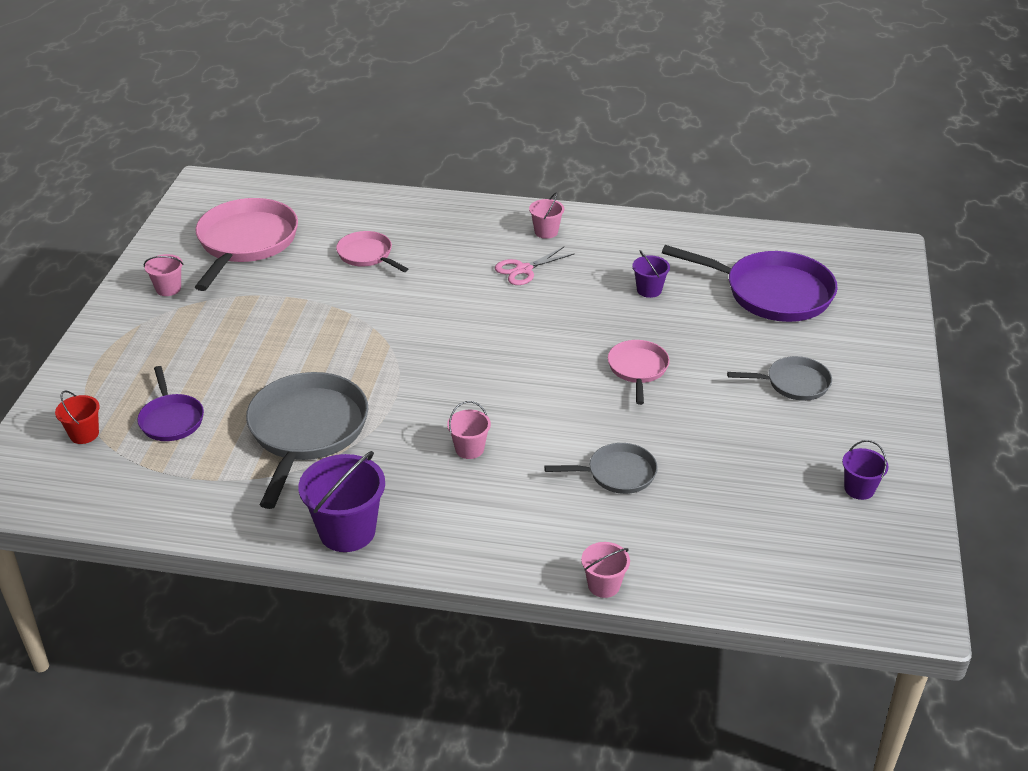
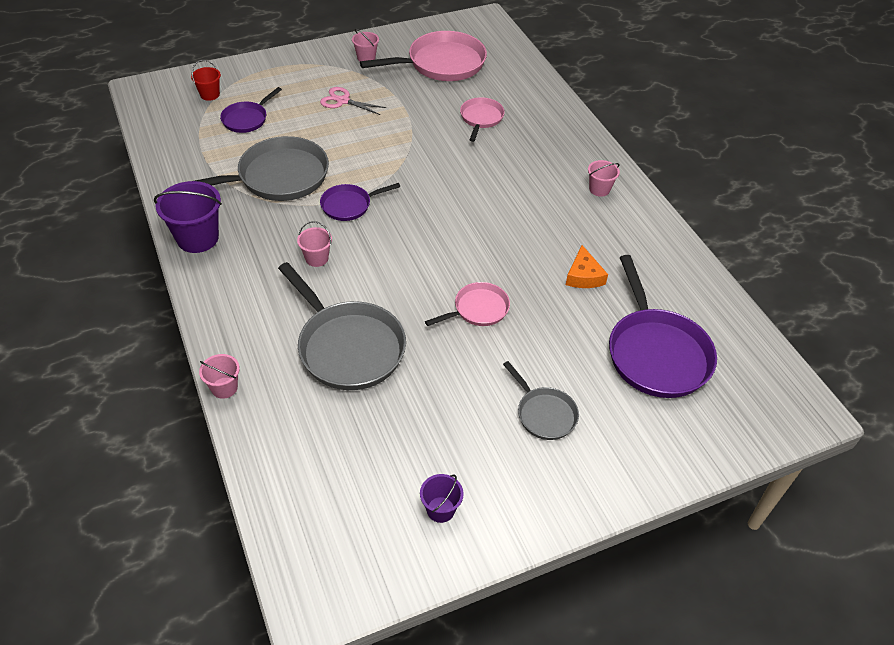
camera: 55 degrees right, 10 degrees up
(409, 395) = (349, 205): none -> purple pan
(524, 270) = (540, 198): pink scissors -> pink scissors (343, 101)
(617, 473) = (347, 346): grey pan -> grey pan, size x1.85
(649, 290) = (583, 276): purple bucket -> orange cheese

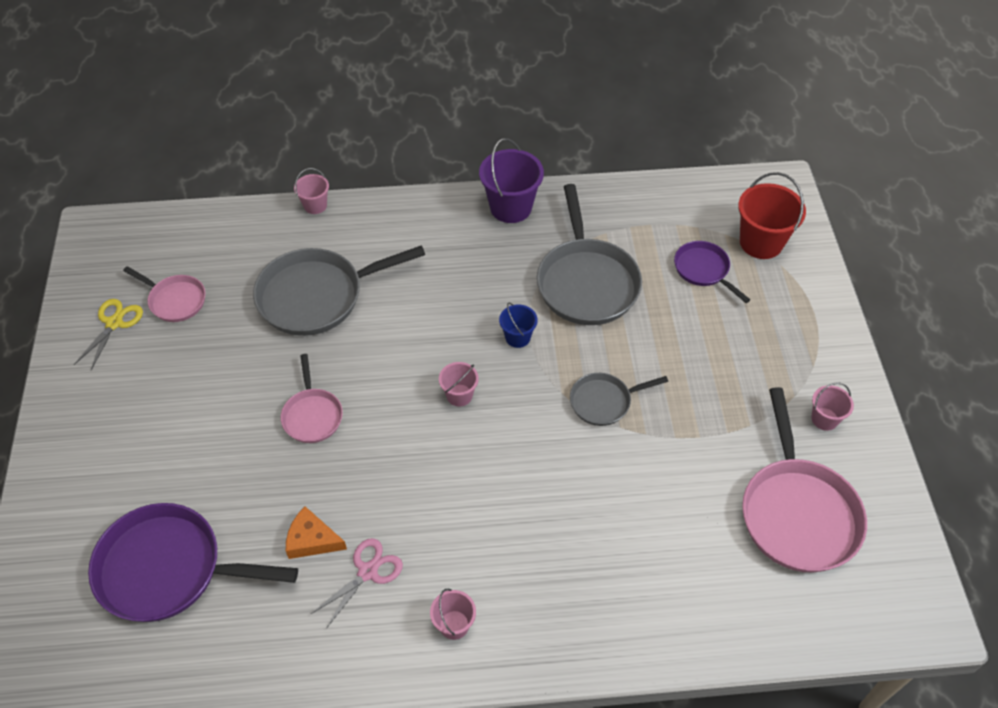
camera: 110 degrees right, 5 degrees up
(210, 94) = (761, 242): red bucket -> red bucket, size x1.83
(316, 258) = (445, 294): pink bucket -> pink bucket (459, 395)
(343, 101) = (723, 371): pink scissors -> pink scissors (367, 572)
(349, 205) = (517, 337): purple pan -> blue bucket
(440, 509) = (114, 323): purple bucket -> yellow scissors
(481, 118) = (649, 524): pink pan -> pink pan (175, 300)
(544, 413) = (157, 431): grey pan -> grey pan (604, 401)

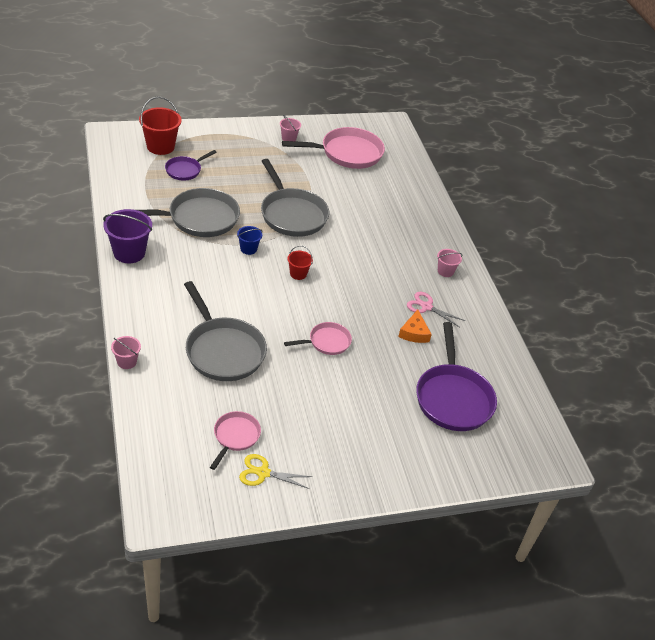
camera: 105 degrees left, 10 degrees down
(459, 395) = (298, 274): pink bucket -> red bucket
(604, 401) = (292, 214): grey pan -> grey pan, size x1.85

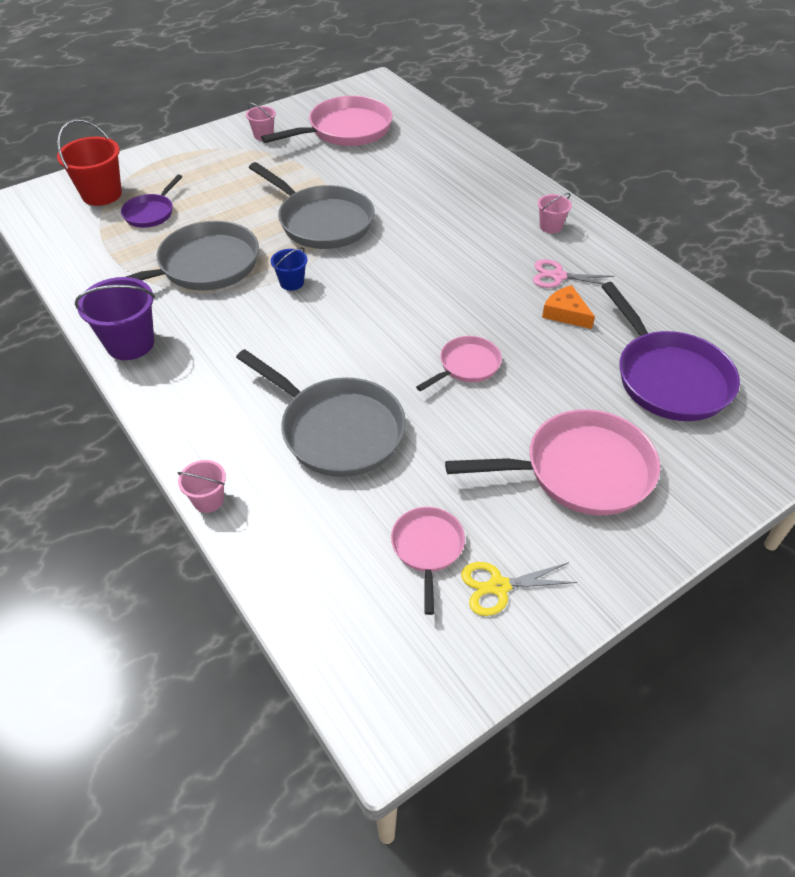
camera: 15 degrees left, 5 degrees up
(298, 274) = (375, 292): red bucket -> none
(355, 430) = (579, 471): none -> pink pan
(414, 333) = (565, 313): orange cheese -> orange cheese turned 150 degrees clockwise

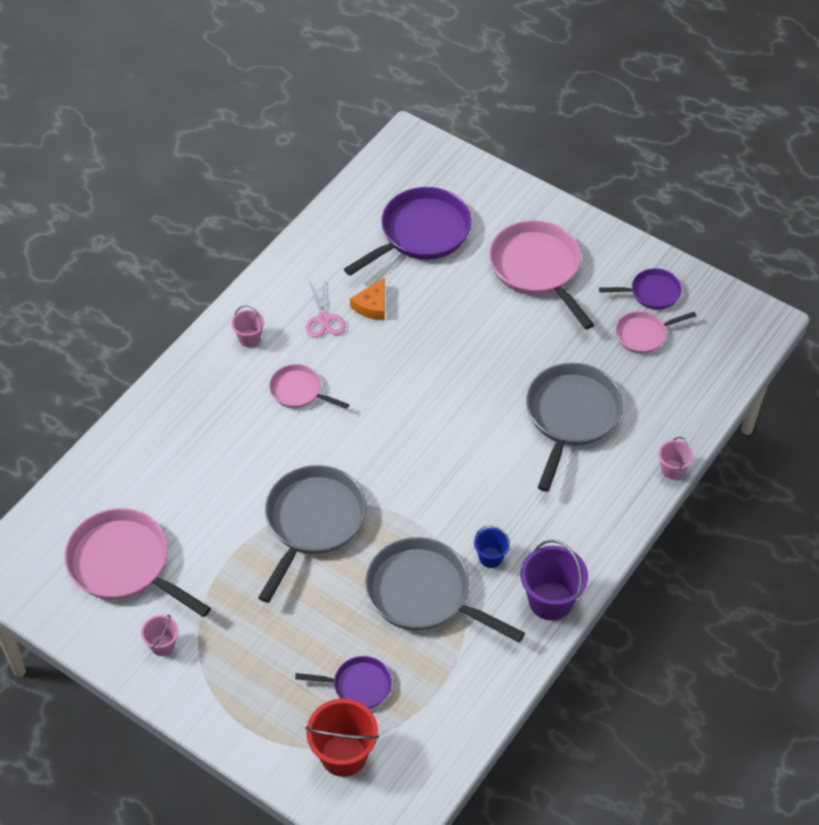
camera: 110 degrees left, 5 degrees up
(292, 282) = (416, 511): blue bucket -> blue bucket (490, 557)
(466, 366) = (465, 355): pink pan -> pink pan (299, 391)
(499, 587) = (651, 293): yellow scissors -> purple pan

